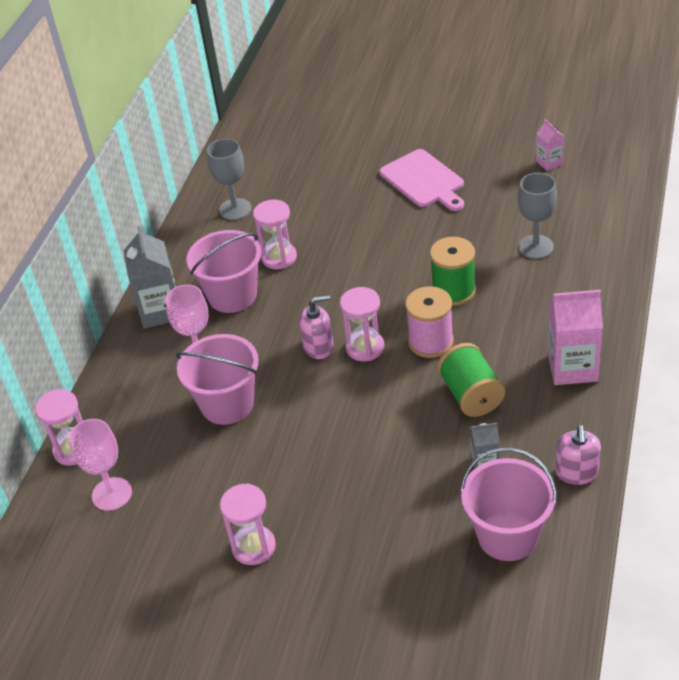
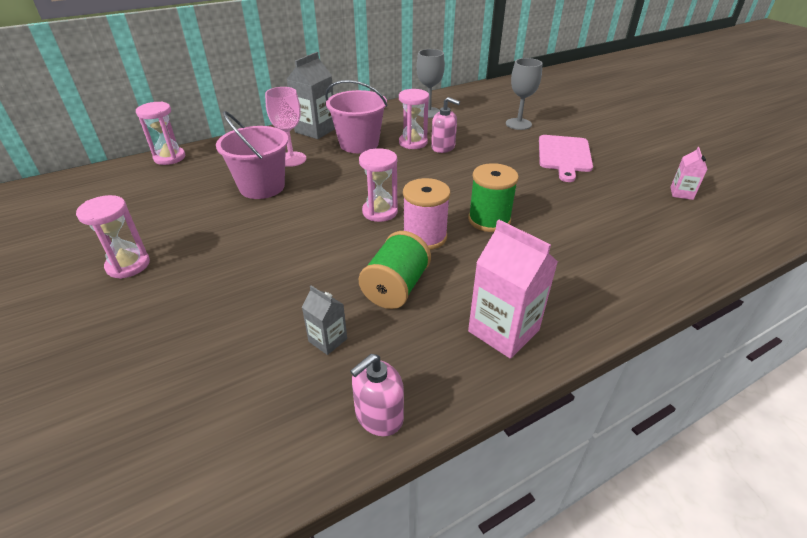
camera: 40 degrees right, 5 degrees down
(112, 494) = (140, 186): pink goblet -> none
(318, 347) = (356, 194): pink soap dispenser -> pink soap dispenser (443, 147)
(507, 535) = (248, 411): pink bucket -> none
(536, 247) = (594, 233): grey goblet -> grey goblet (518, 124)

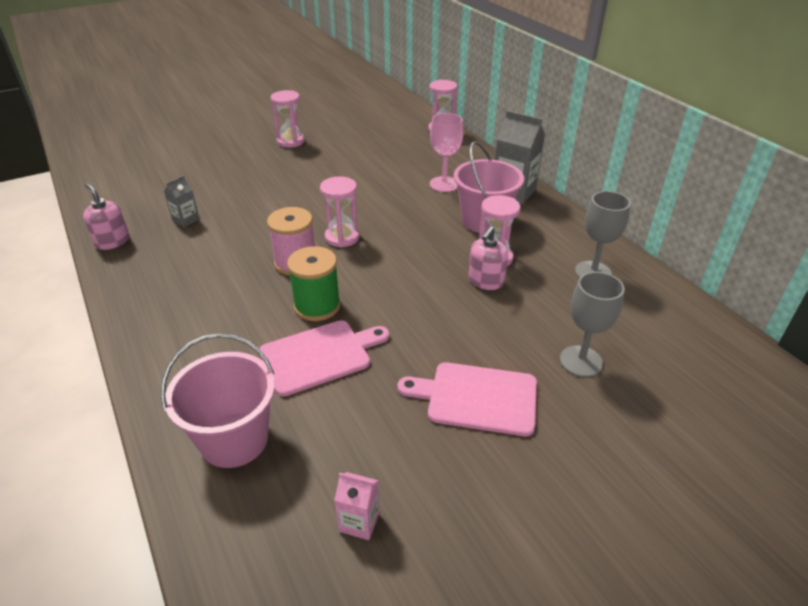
camera: 90 degrees right, 0 degrees up
(262, 187) = (390, 175): pink bucket -> pink bucket (234, 439)
(396, 287) = (229, 247): green spool -> none
(503, 331) = (157, 300): pink carton -> none
(550, 215) = (319, 356): none -> pink cutting board

